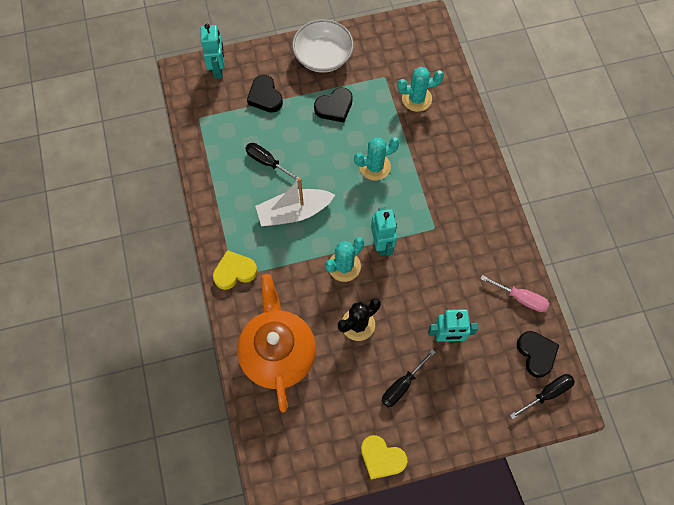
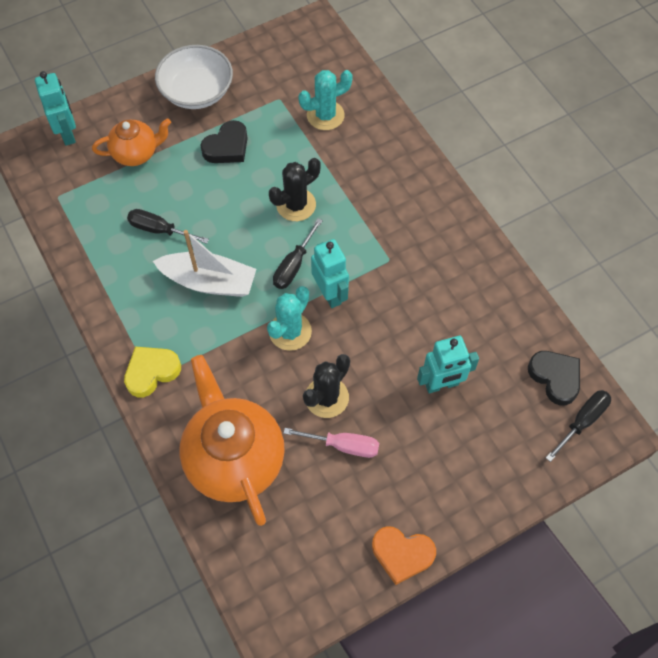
camera: 15 degrees left, 5 degrees down
(265, 97) = (136, 153): black heart -> orange teapot
(294, 212) = (209, 282): white boat -> white boat turned 135 degrees counterclockwise
(375, 167) = (296, 205): turquoise cactus -> black cactus
(381, 458) = (402, 554): yellow heart -> orange heart
(402, 385) = (403, 457): black screwdriver -> black screwdriver (294, 265)
(520, 298) = (516, 317): pink screwdriver -> pink screwdriver (342, 445)

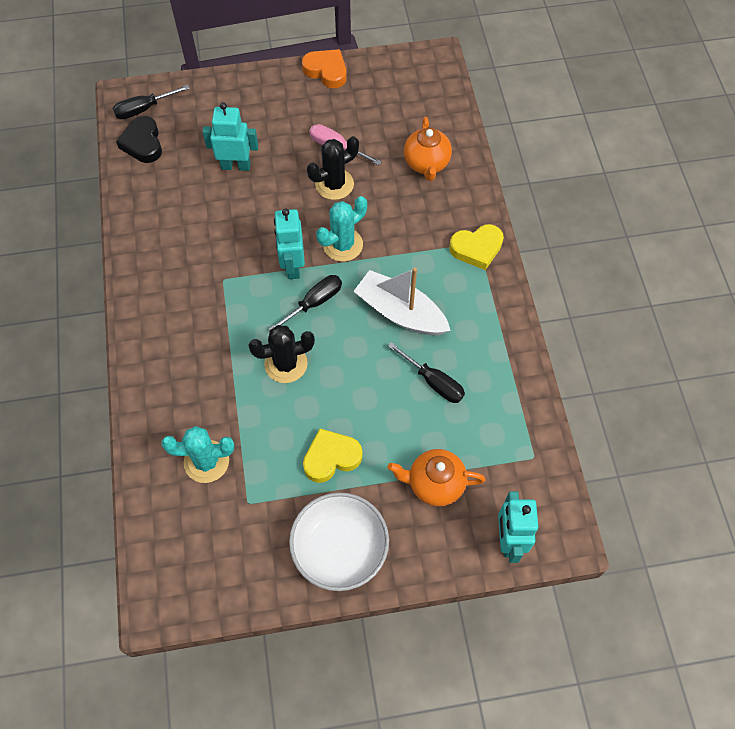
camera: 160 degrees left, 0 degrees up
(227, 147) = (331, 457): black heart -> yellow heart
(234, 458) = (426, 164): orange teapot -> orange teapot, size x0.56

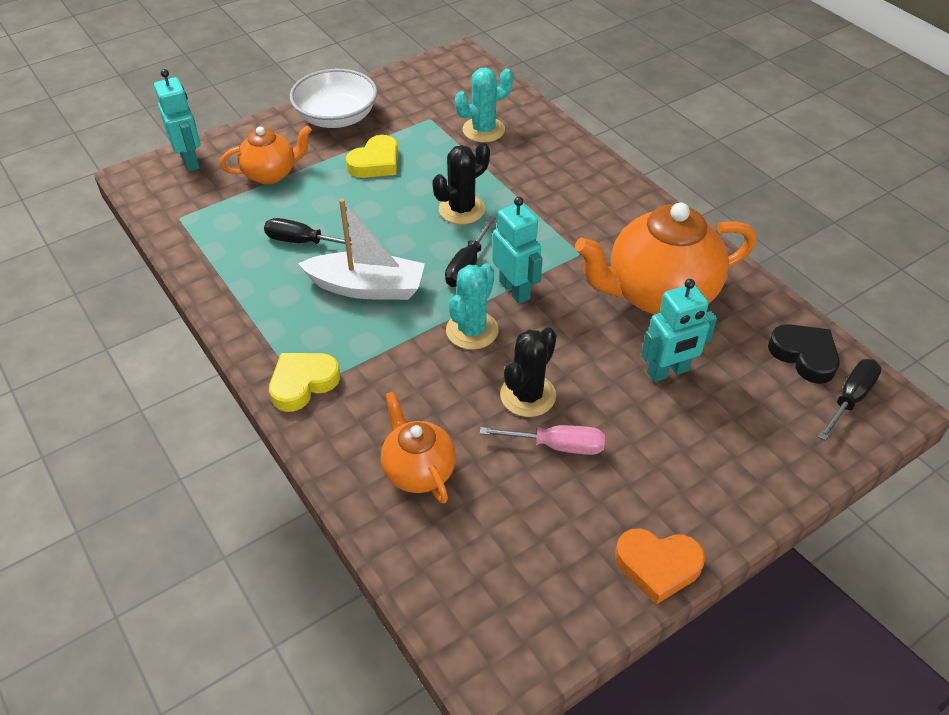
camera: 155 degrees right, 15 degrees down
(195, 222) = (658, 294): none -> orange teapot

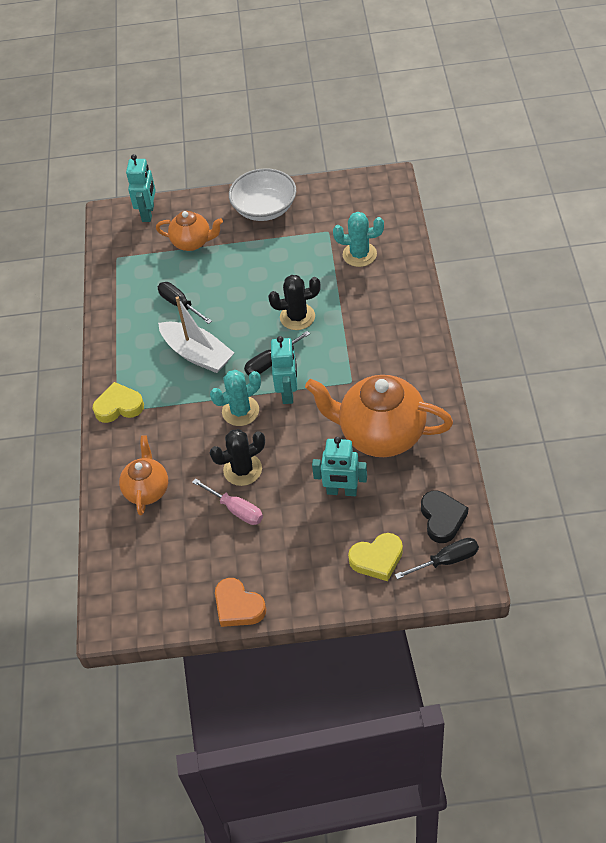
camera: 35 degrees right, 5 degrees up
(375, 163) = (266, 257): yellow heart -> yellow heart (377, 559)

